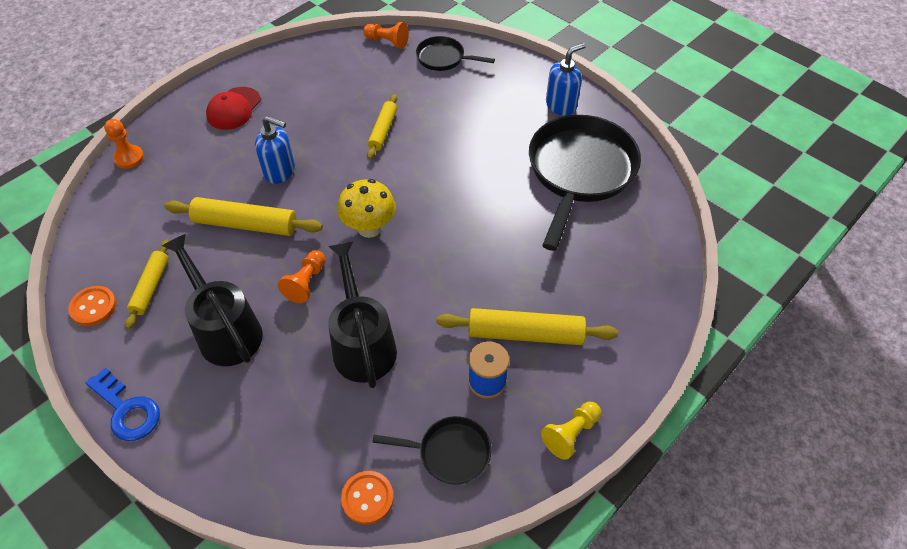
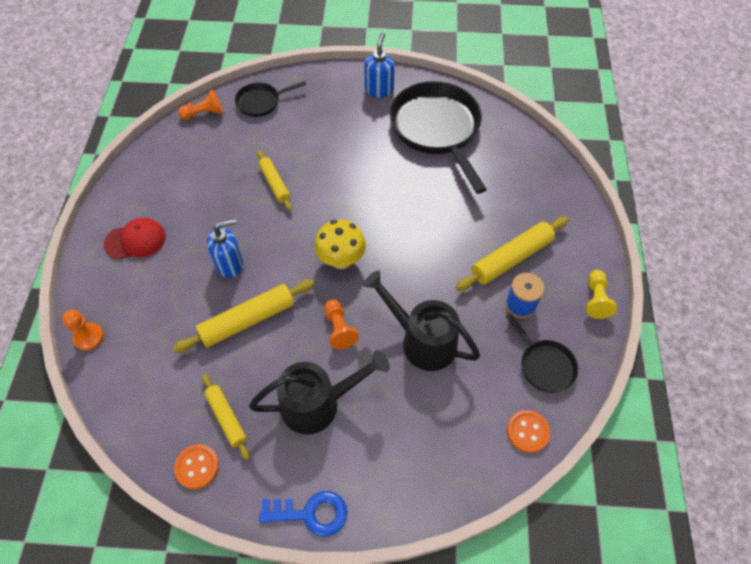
camera: 40 degrees left, 5 degrees up
(225, 330) = (319, 404): black watering can -> black watering can turned 150 degrees clockwise
(233, 109) = (135, 240): red cap -> red cap turned 90 degrees counterclockwise
(449, 453) = (544, 365): black pan -> black pan turned 90 degrees clockwise

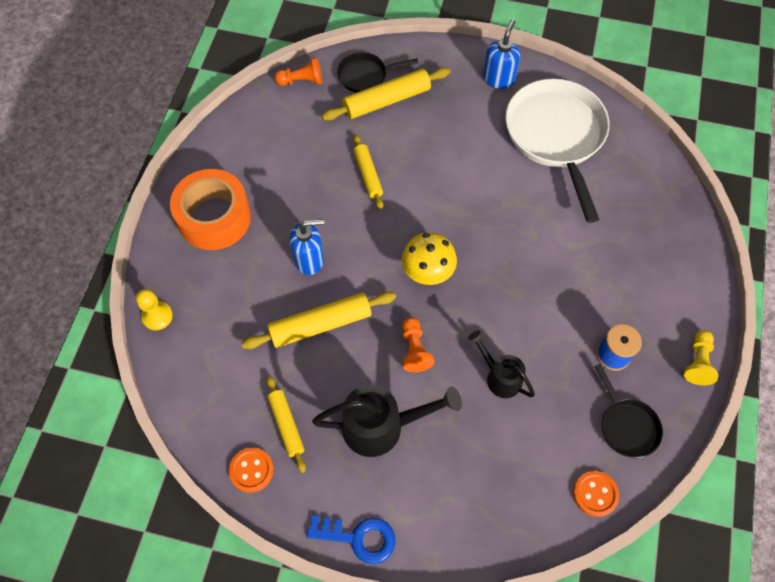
camera: 10 degrees right, 5 degrees up
(89, 337) = (157, 316): orange pawn -> yellow pawn
(135, 240) = (214, 218): red cap -> orange tape
(421, 340) = (499, 376): black watering can -> black watering can, size x0.61
(437, 130) = (556, 137): black pan -> white pan
(511, 258) = (612, 300): yellow rolling pin -> yellow rolling pin (386, 100)

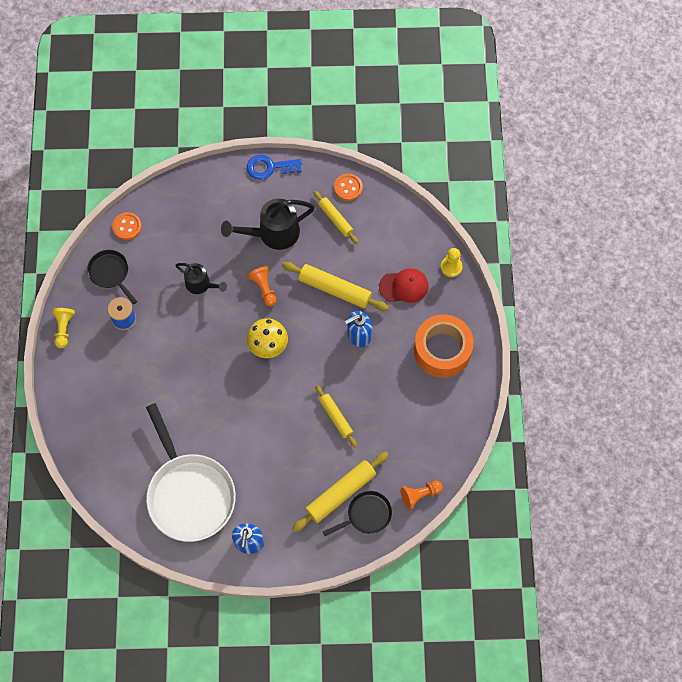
camera: 165 degrees right, 5 degrees up
(229, 306) = (404, 286): none -> red cap
(320, 324) = (335, 289): yellow rolling pin -> yellow rolling pin turned 60 degrees clockwise

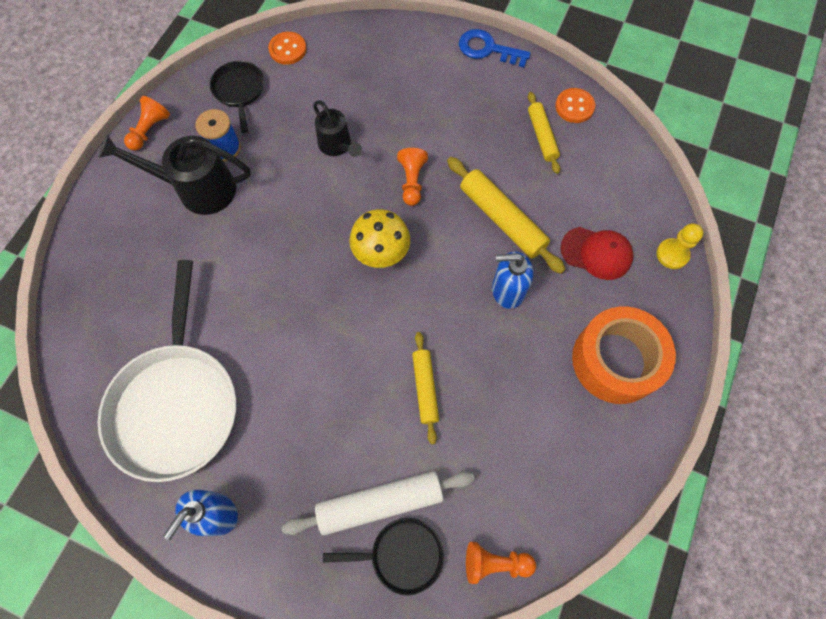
camera: 25 degrees right, 0 degrees up
(64, 328) = (150, 130): yellow pawn -> orange pawn
(272, 233) = (455, 122): black watering can -> black watering can (197, 189)
(341, 493) = (380, 503): yellow rolling pin -> white rolling pin

